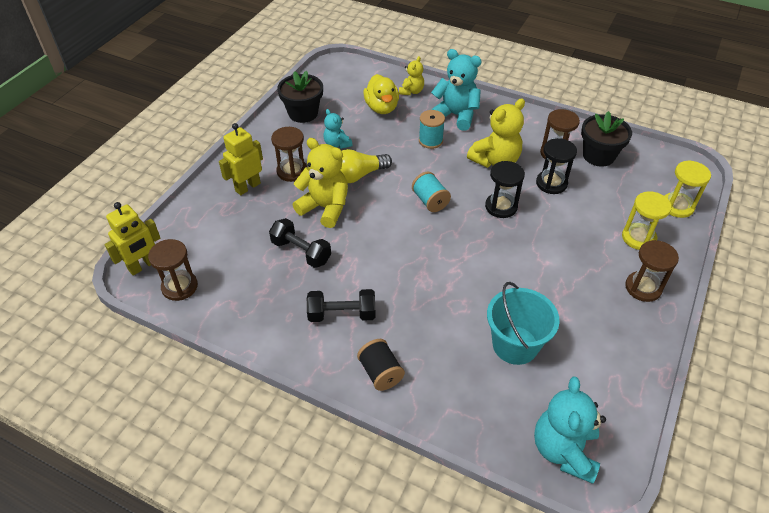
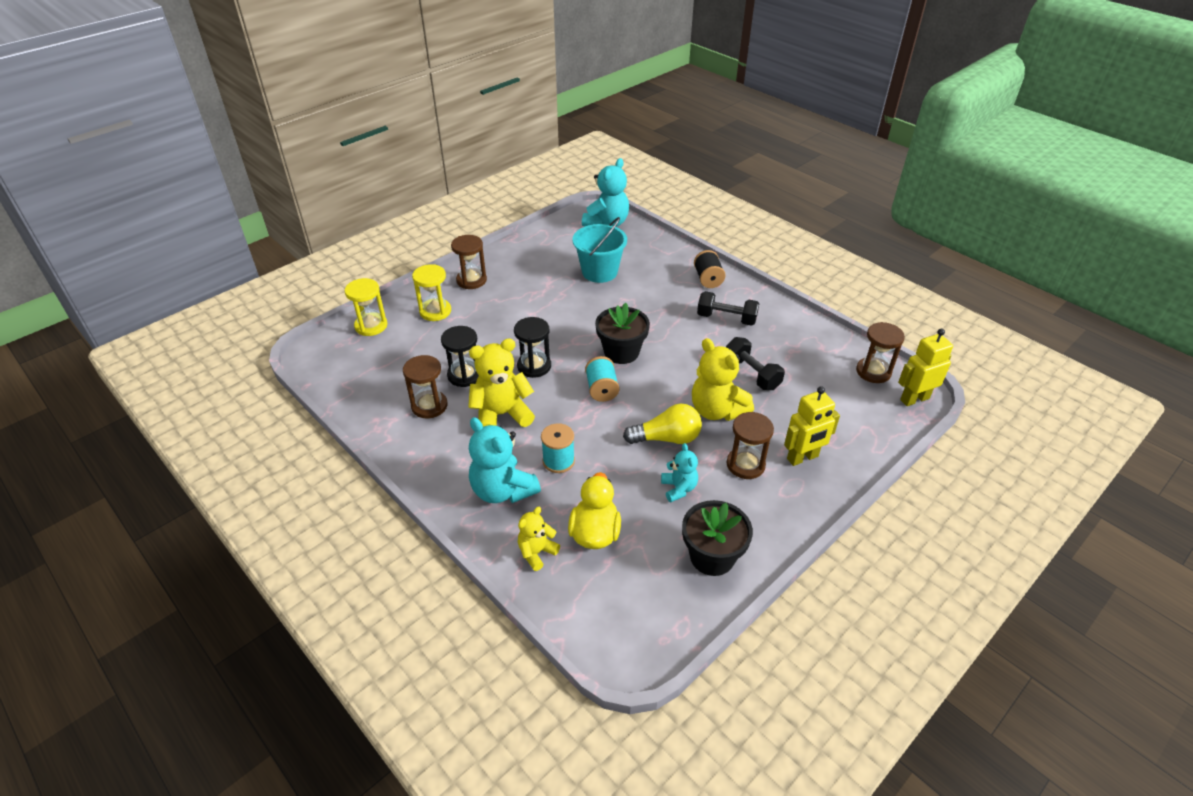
camera: 160 degrees left, 5 degrees down
(598, 156) = (386, 391): black flower pot -> black flower pot (621, 352)

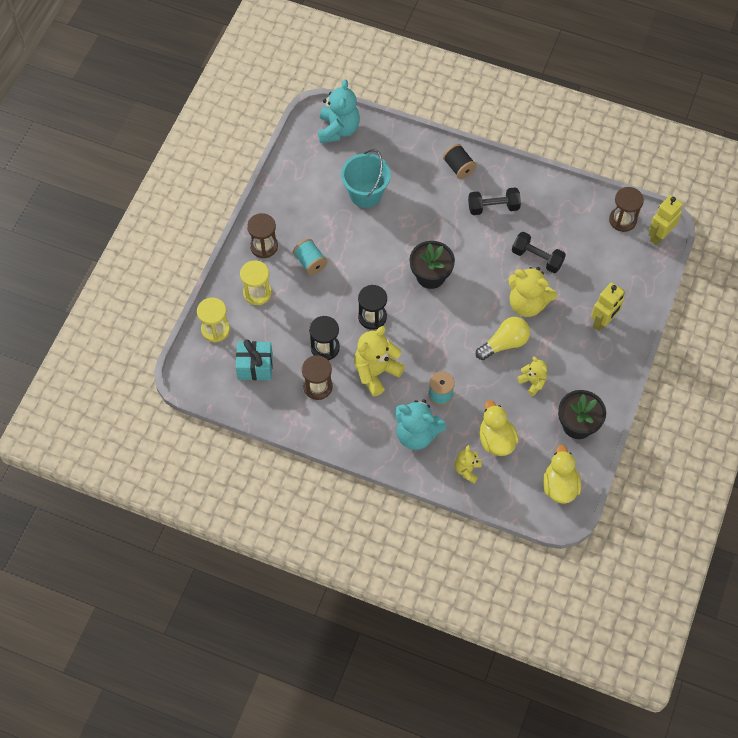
camera: 25 degrees left, 20 degrees up
(381, 367) = (255, 366): none -> turquoise gift
(602, 389) = (435, 318): turquoise spool -> turquoise spool (310, 262)
(647, 621) = (559, 486): none -> yellow duck
(678, 488) = (532, 382): turquoise teddy bear -> yellow teddy bear
(745, 464) = (567, 343): brown hourglass -> none

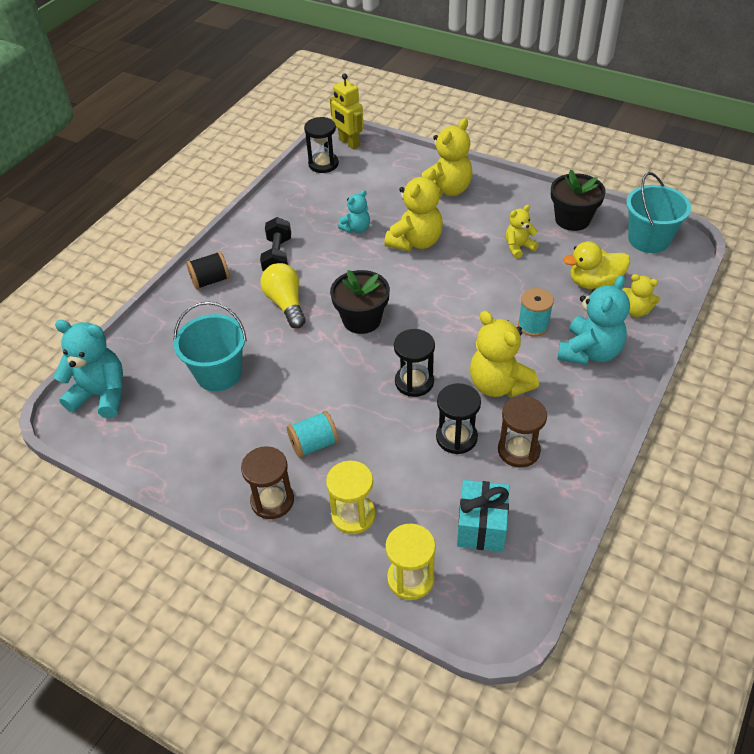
camera: 80 degrees left, 15 degrees down
(504, 343) = (466, 264): yellow light bulb -> yellow light bulb (286, 304)
(537, 258) = (356, 229): black dumbbell -> turquoise teddy bear
(559, 486) = (648, 239): yellow duck -> turquoise bucket
(603, 322) = (446, 189): yellow robot -> yellow teddy bear
(622, 220) = (323, 164): brown hourglass -> black hourglass

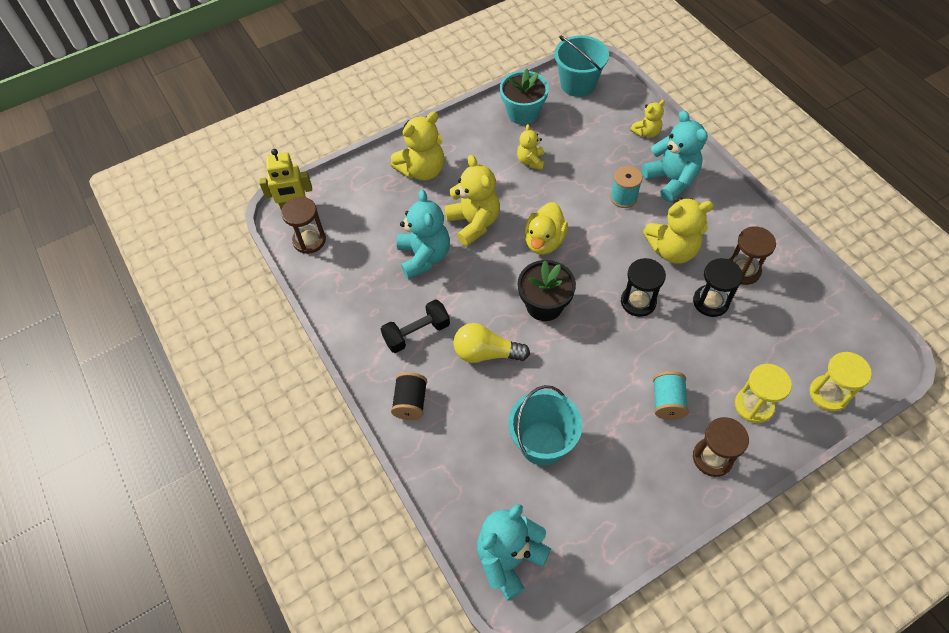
camera: 60 degrees left, 10 degrees up
(277, 257) = (417, 333): black dumbbell -> black dumbbell turned 60 degrees counterclockwise
(323, 164) = (309, 240): black hourglass -> brown hourglass
(356, 229) = (424, 256): turquoise teddy bear -> turquoise teddy bear, size x1.77
(446, 189) = (422, 170): yellow teddy bear -> yellow teddy bear turned 75 degrees clockwise
(481, 526) = (801, 327): turquoise gift -> none
(572, 219) = (523, 113): black flower pot -> turquoise flower pot
(594, 283) = (602, 139): yellow duck -> yellow duck (544, 241)

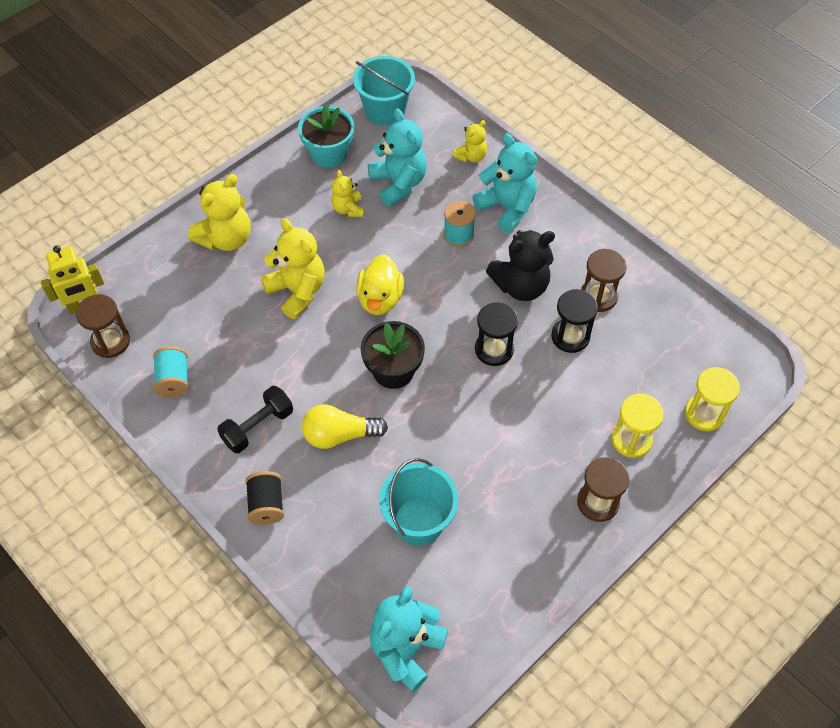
camera: 15 degrees left, 0 degrees up
(424, 256) = (248, 338): turquoise teddy bear -> turquoise teddy bear (398, 183)
(667, 402) = (542, 452): turquoise spool -> turquoise spool (174, 380)
(672, 250) = (521, 286): yellow teddy bear -> black teddy bear

